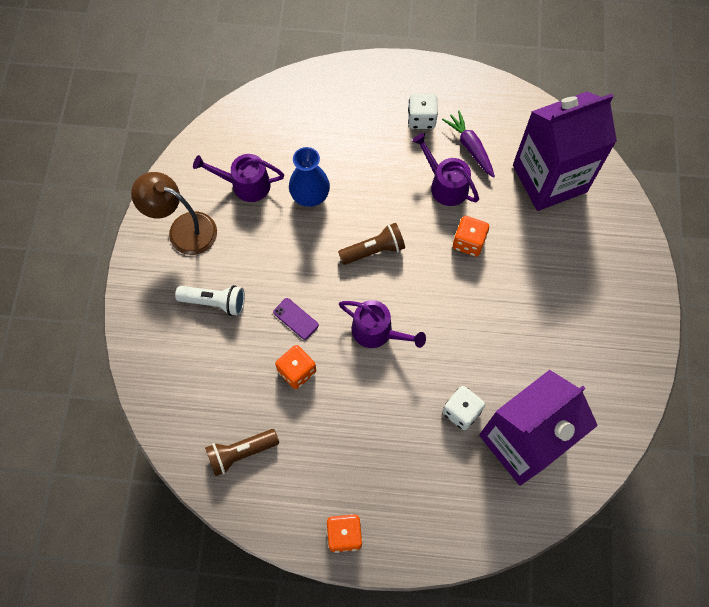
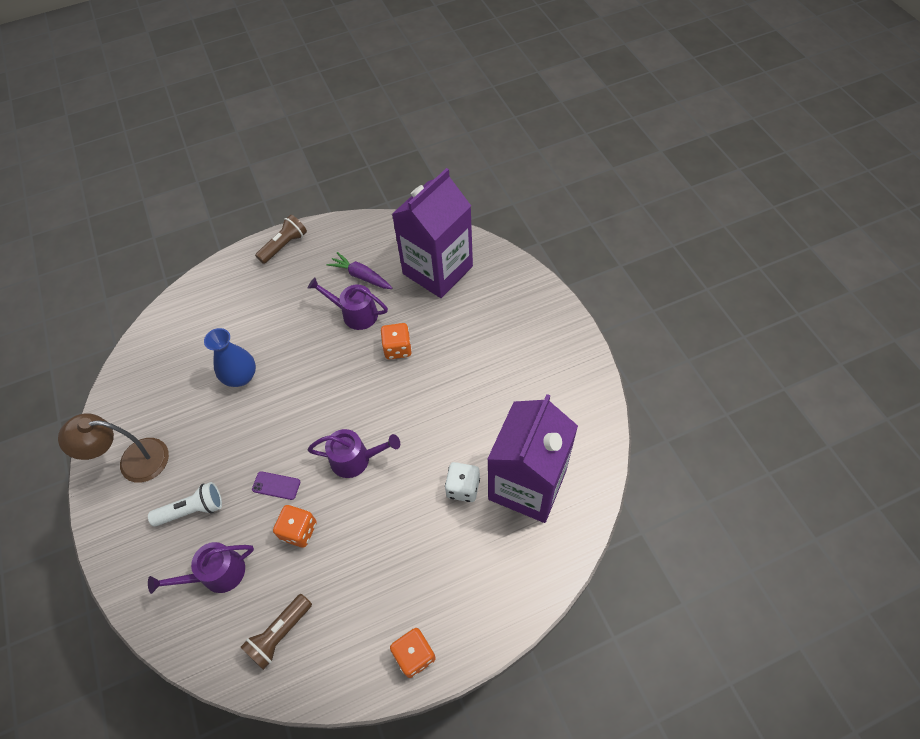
camera: 25 degrees left, 10 degrees down
(246, 184) = (177, 395): purple watering can -> purple watering can (217, 574)
(373, 250) = (319, 394): brown flashlight -> brown flashlight (284, 246)
(421, 119) = (309, 273): white dice -> none

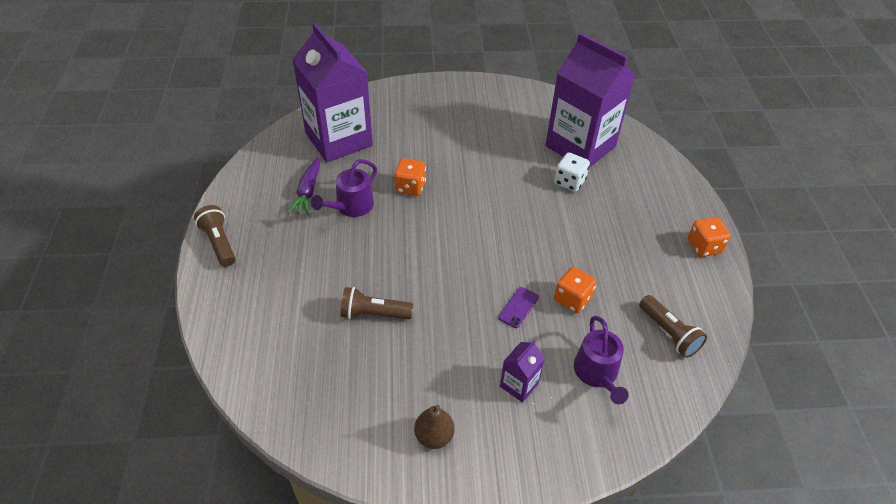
camera: 75 degrees left, 10 degrees down
(133, 461) = (434, 436): brown lamp -> brown pear
(192, 510) = (519, 385): white flashlight -> purple carton
(241, 376) = (374, 313): blue vase -> brown flashlight
(355, 459) = (514, 243): purple watering can -> none
(361, 276) = (308, 191): purple carrot -> purple carrot turned 45 degrees counterclockwise

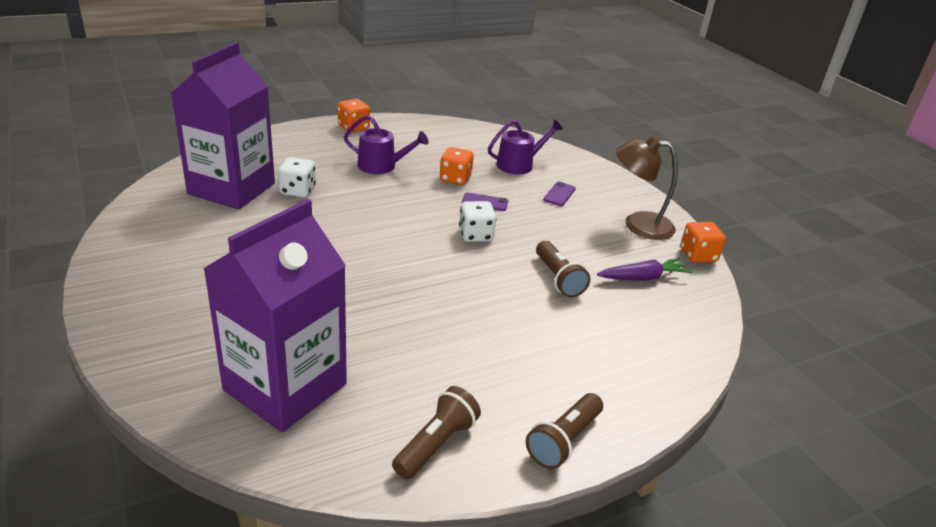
camera: 115 degrees left, 15 degrees down
(308, 191) = (416, 383): purple carrot -> purple carrot (642, 278)
(351, 206) = (421, 334): purple watering can -> purple watering can (381, 166)
(410, 187) = (359, 294): orange dice -> orange dice (698, 255)
(434, 436) = (638, 224): brown pear -> brown lamp
(462, 279) = (475, 235): none -> white dice
(519, 385) = (559, 194): purple carton -> purple phone
(668, 333) = (457, 140): brown flashlight -> brown flashlight (436, 444)

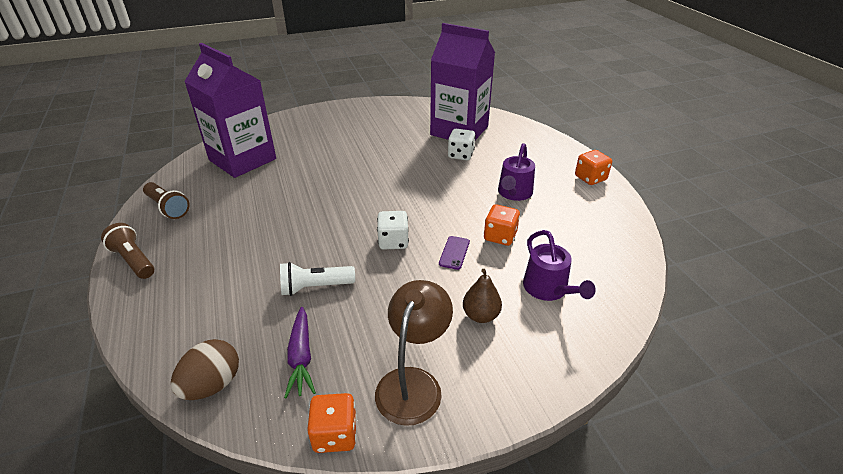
camera: 100 degrees right, 5 degrees up
(558, 278) = (315, 287): brown flashlight -> white flashlight
(559, 194) = (480, 315): purple phone -> brown pear
(696, 323) = (212, 385): none -> brown egg

